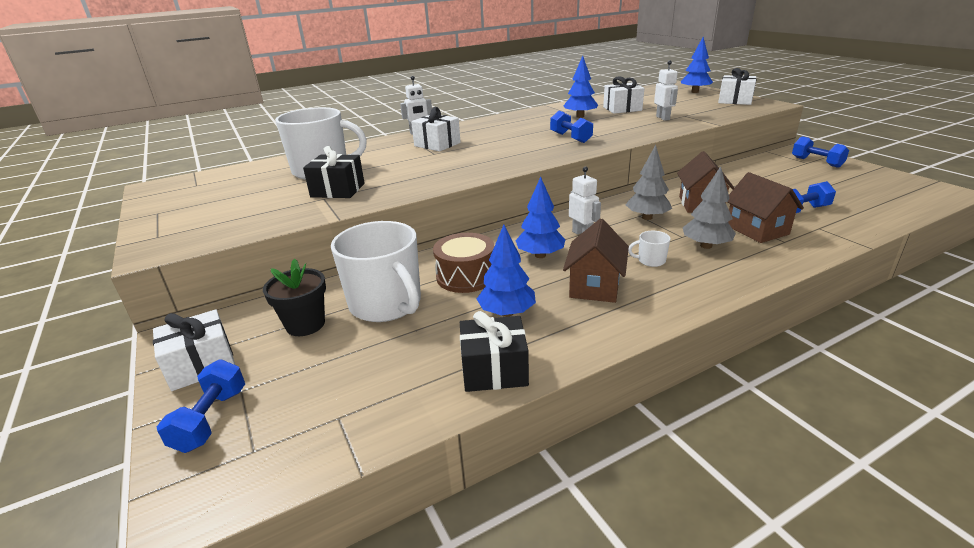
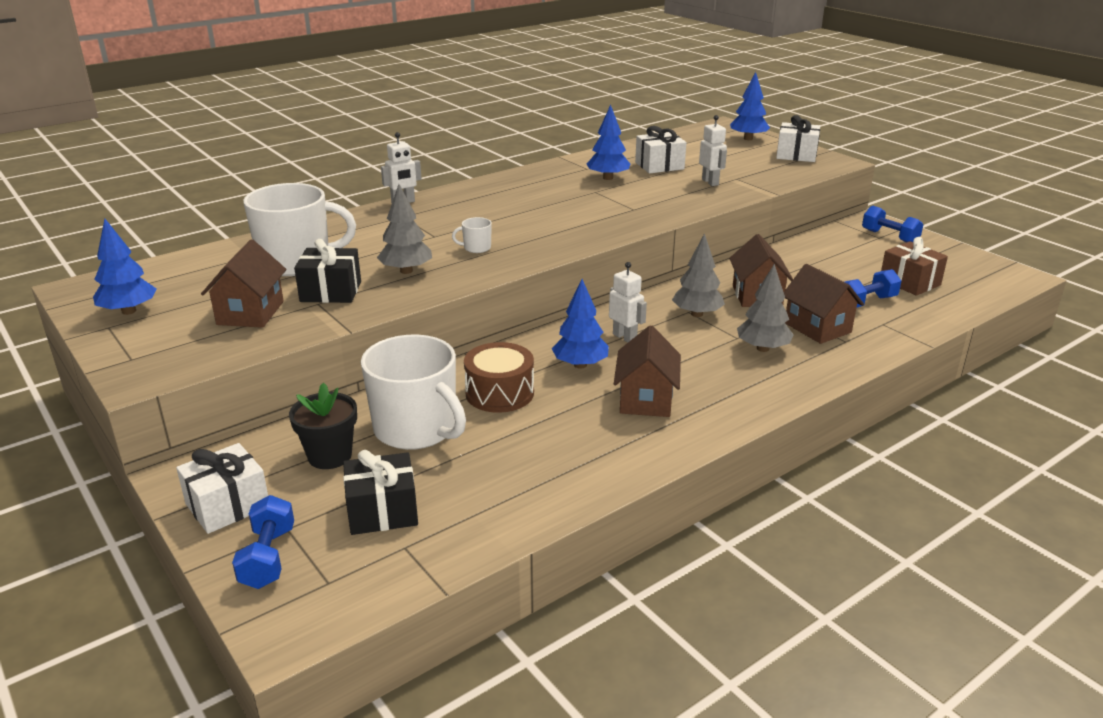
camera: 10 degrees left, 0 degrees up
(268, 204) = (250, 313): none -> brown house
(403, 176) = (406, 271): none -> grey tree
(437, 144) = (434, 222): white gift -> none
(494, 370) = (554, 492): black gift -> black gift (382, 511)
(507, 313) = (555, 433): blue tree -> blue tree (129, 311)
(570, 138) = (601, 212): blue dumbbell -> none
(650, 260) = (704, 368): white mug -> white mug (476, 248)
(840, 195) = (909, 282): none -> brown gift

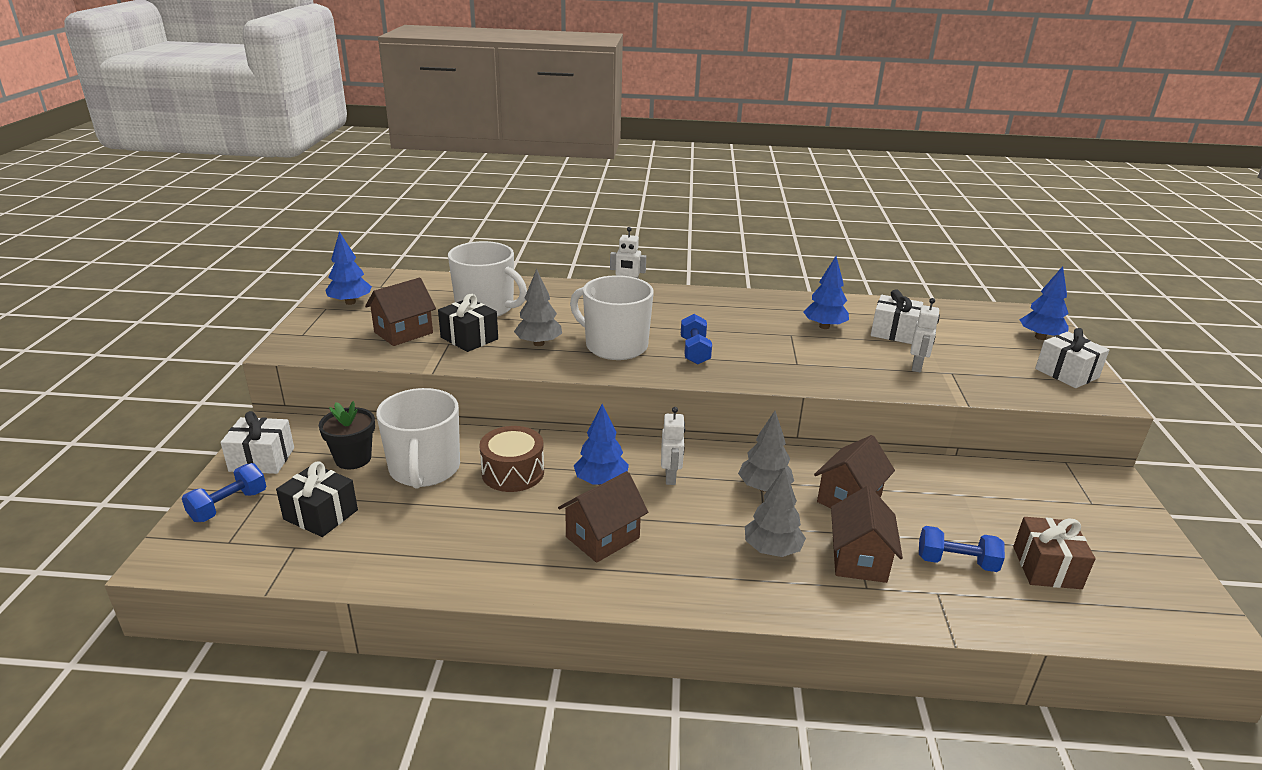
camera: 40 degrees right, 0 degrees up
(476, 248) = (615, 346): white mug -> white mug, size x2.50
(889, 237) = (1107, 508): blue dumbbell -> blue dumbbell (695, 351)

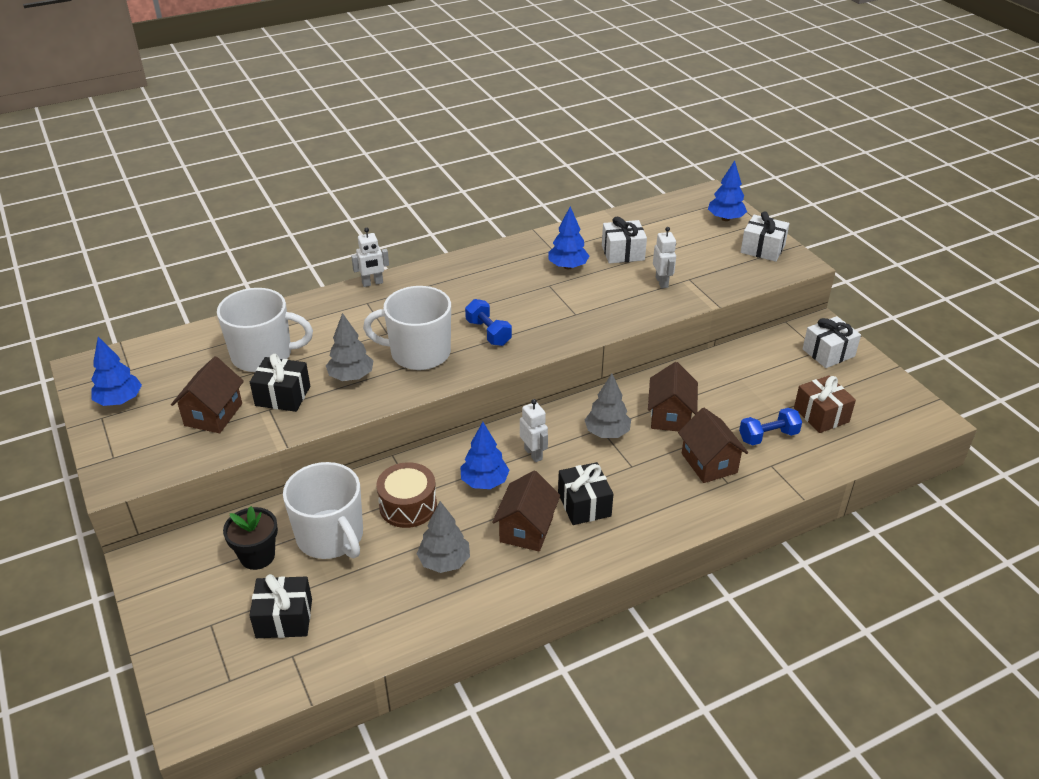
camera: 30 degrees left, 10 degrees up
(229, 506) = (191, 651): blue dumbbell -> none
(262, 459) = (172, 595): white gift -> white gift (828, 353)
(682, 541) = (584, 504): none -> black gift
(772, 549) = (649, 482): grey tree -> grey tree (444, 562)

